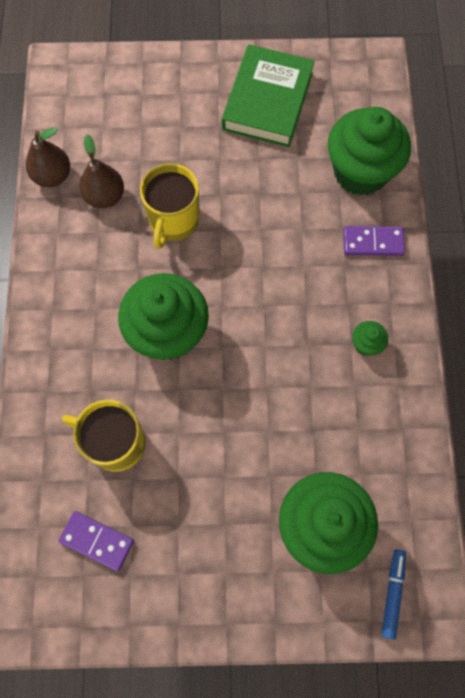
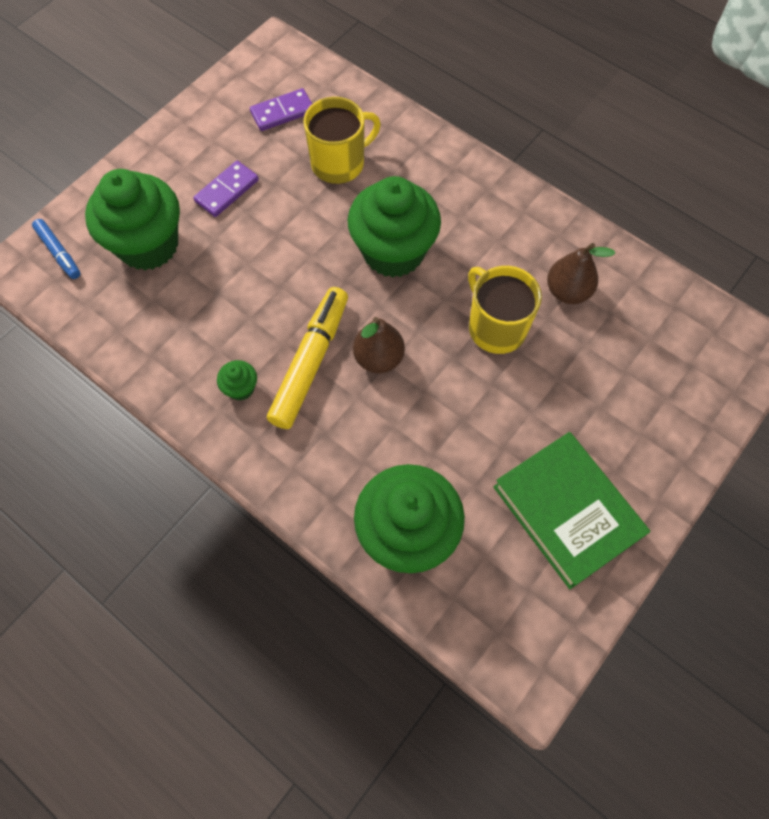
camera: 130 degrees right, 5 degrees down
(52, 176) = (624, 266): brown pear -> brown pear (379, 358)
(306, 315) = (310, 362): none -> yellow marker
(373, 242) = (324, 477): purple domino -> purple domino (227, 191)

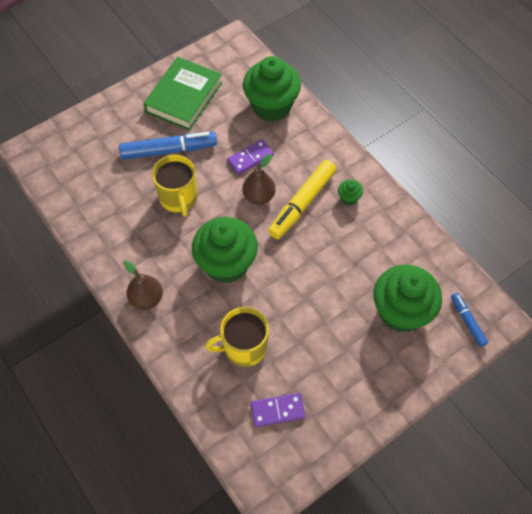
camera: 165 degrees left, 5 degrees down
(227, 191) = (336, 343): purple domino -> purple domino (250, 158)
(545, 401) = (169, 150): none -> blue marker
(567, 291) = (122, 209): brown pear -> brown pear (146, 299)
(567, 511) = (184, 97): green book -> green book turned 45 degrees clockwise

